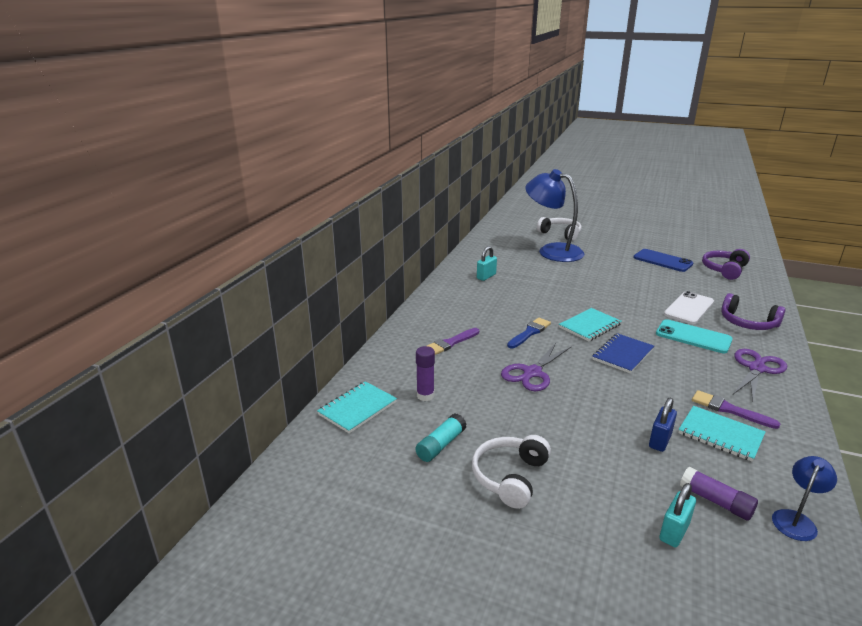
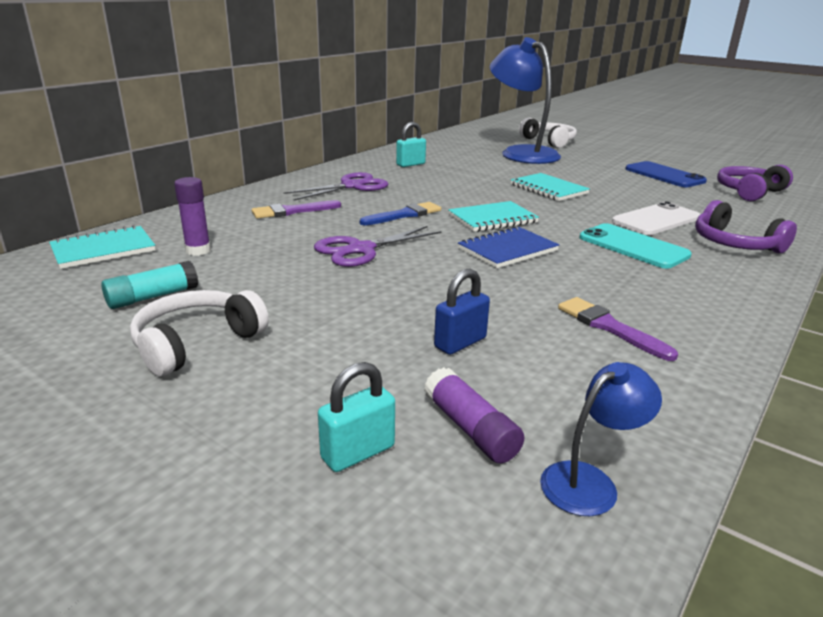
camera: 15 degrees right, 0 degrees up
(720, 435) = (564, 352): turquoise notebook -> turquoise notebook (548, 189)
(756, 369) = (701, 291): purple scissors -> purple scissors (352, 186)

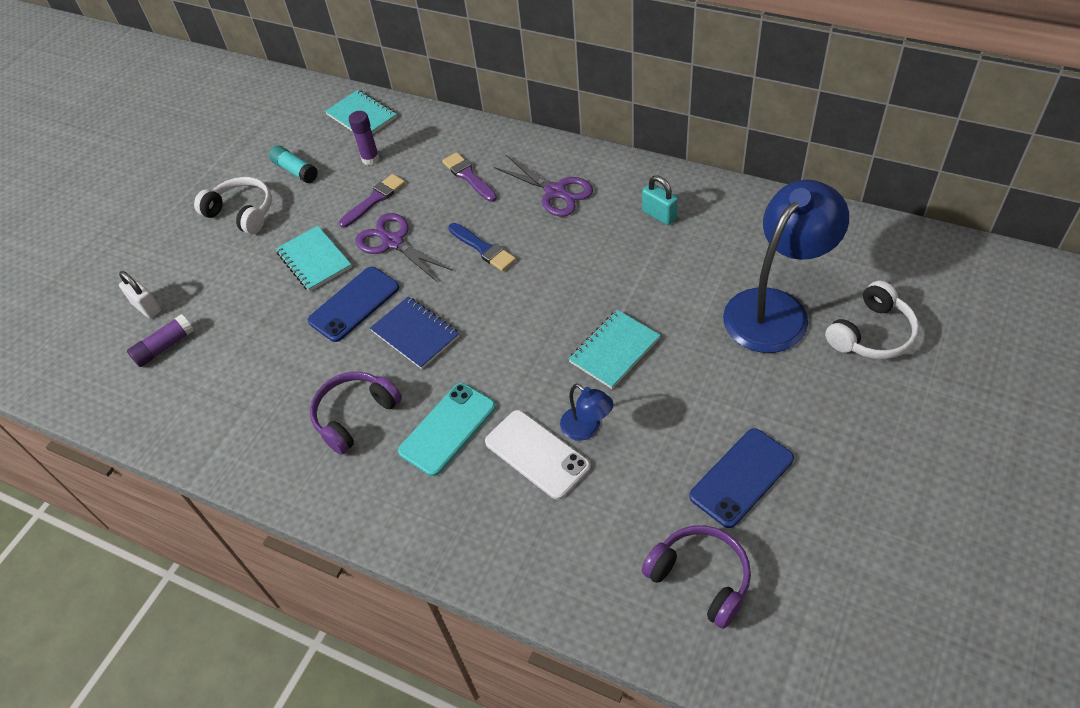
camera: 85 degrees right, 25 degrees up
(358, 452) = (147, 307): turquoise padlock -> white padlock
(448, 275) = (354, 304): none -> blue phone
(460, 343) = (252, 328): blue padlock -> none
(492, 219) = (493, 313): turquoise notebook -> turquoise notebook (314, 260)
(590, 481) = (123, 399): blue lamp -> blue lamp (586, 429)
(609, 327) = (281, 408): purple brush -> purple brush (374, 199)
(734, 244) = (479, 522): purple headphones -> purple headphones (355, 415)

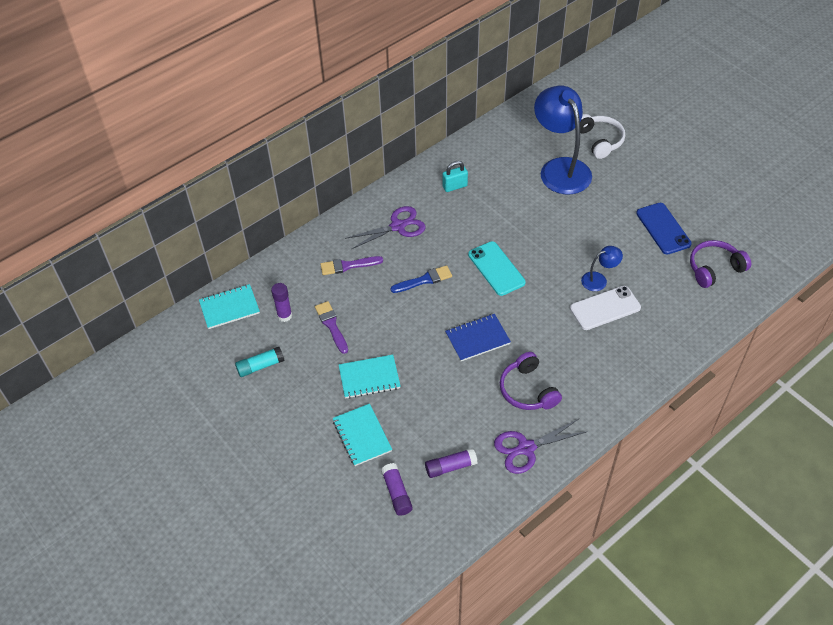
camera: 70 degrees left, 0 degrees up
(147, 307) = (346, 499): white padlock -> none
(214, 381) = (450, 467): none -> purple glue stick
(242, 212) = (283, 412): white headphones -> none
(354, 304) = (429, 365): blue phone -> none
(393, 242) = (383, 327): purple scissors -> purple scissors (526, 448)
(447, 429) = (564, 345): turquoise phone -> turquoise phone (496, 268)
(614, 350) = (549, 247): turquoise notebook -> turquoise notebook (362, 436)

